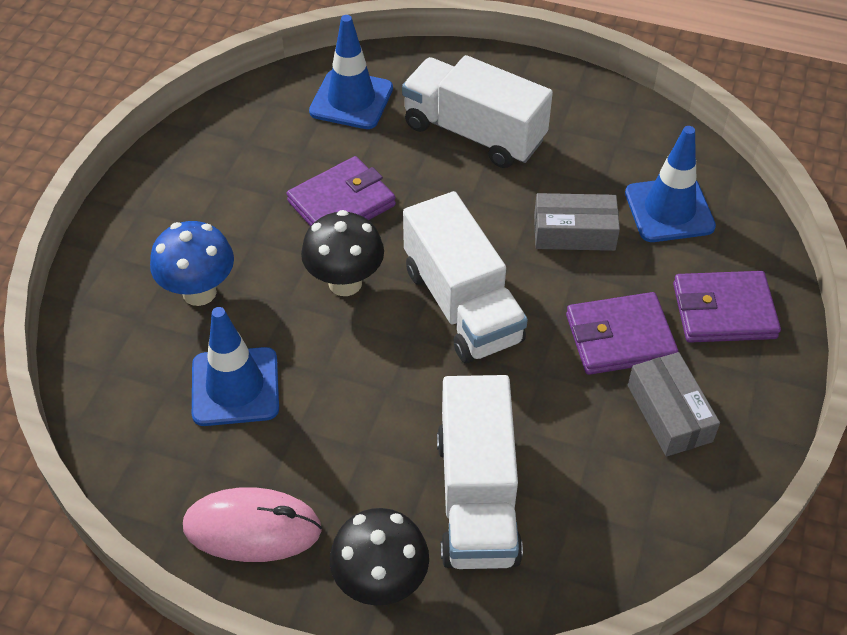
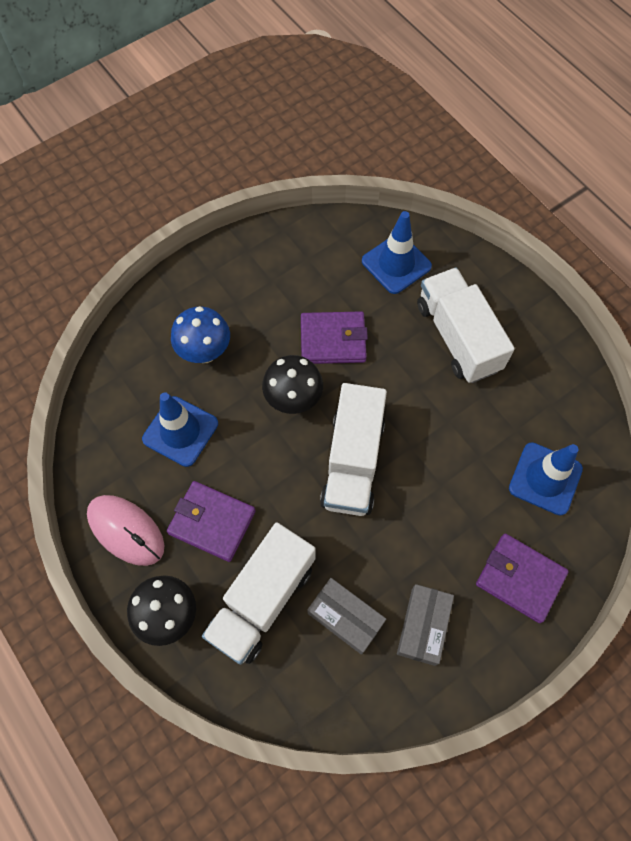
camera: 35 degrees right, 15 degrees up
(574, 232) = (466, 455): grey box -> grey box (345, 617)
(619, 337) = (434, 551): purple wallet -> purple wallet (212, 522)

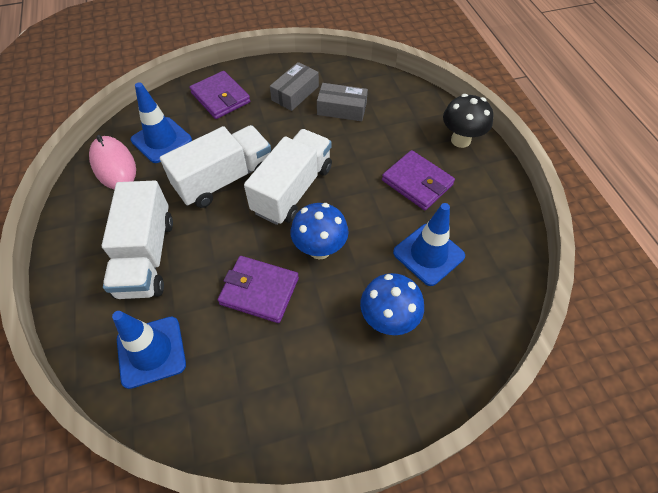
camera: 160 degrees left, 10 degrees down
(126, 530) = (486, 196): pink mouse -> pink mouse (114, 165)
(262, 600) = (393, 131): white truck -> white truck (224, 179)
(293, 400) = (320, 249): black mushroom -> blue mushroom
(345, 617) = (342, 109): grey box -> grey box turned 45 degrees counterclockwise

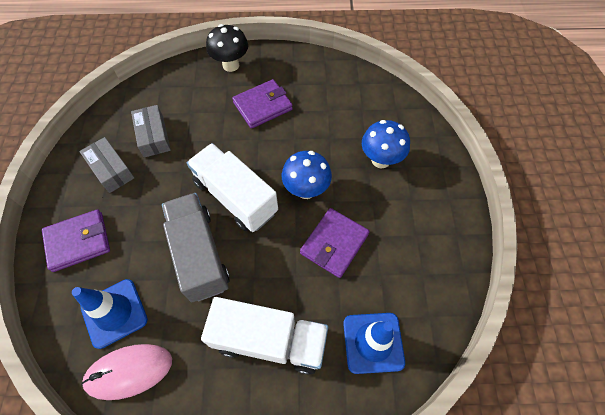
camera: 75 degrees left, 5 degrees up
(224, 179) = (199, 254): white truck -> grey truck
(342, 109) = (153, 136): grey box -> grey box turned 45 degrees counterclockwise
(428, 254) = (332, 119): blue traffic cone -> none

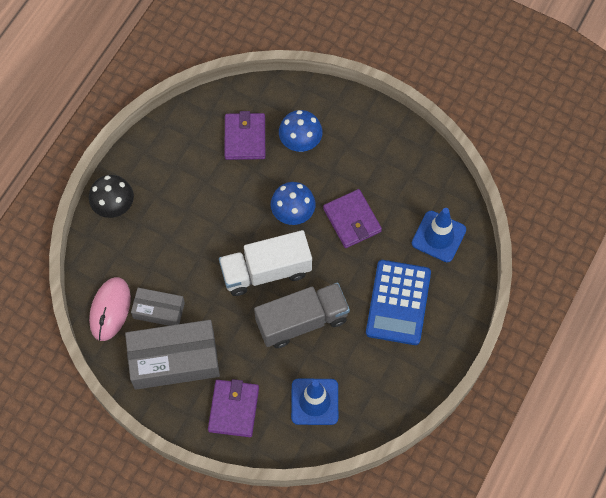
camera: 60 degrees left, 5 degrees up
(111, 170) = (174, 359): grey box -> grey box, size x1.80
(129, 371) = (366, 406): pink mouse -> pink mouse (110, 309)
(199, 254) = (302, 321): grey truck -> grey truck turned 150 degrees clockwise
(263, 106) = (184, 204): purple wallet -> purple wallet (245, 138)
(269, 340) = (398, 302): white truck -> blue calculator

